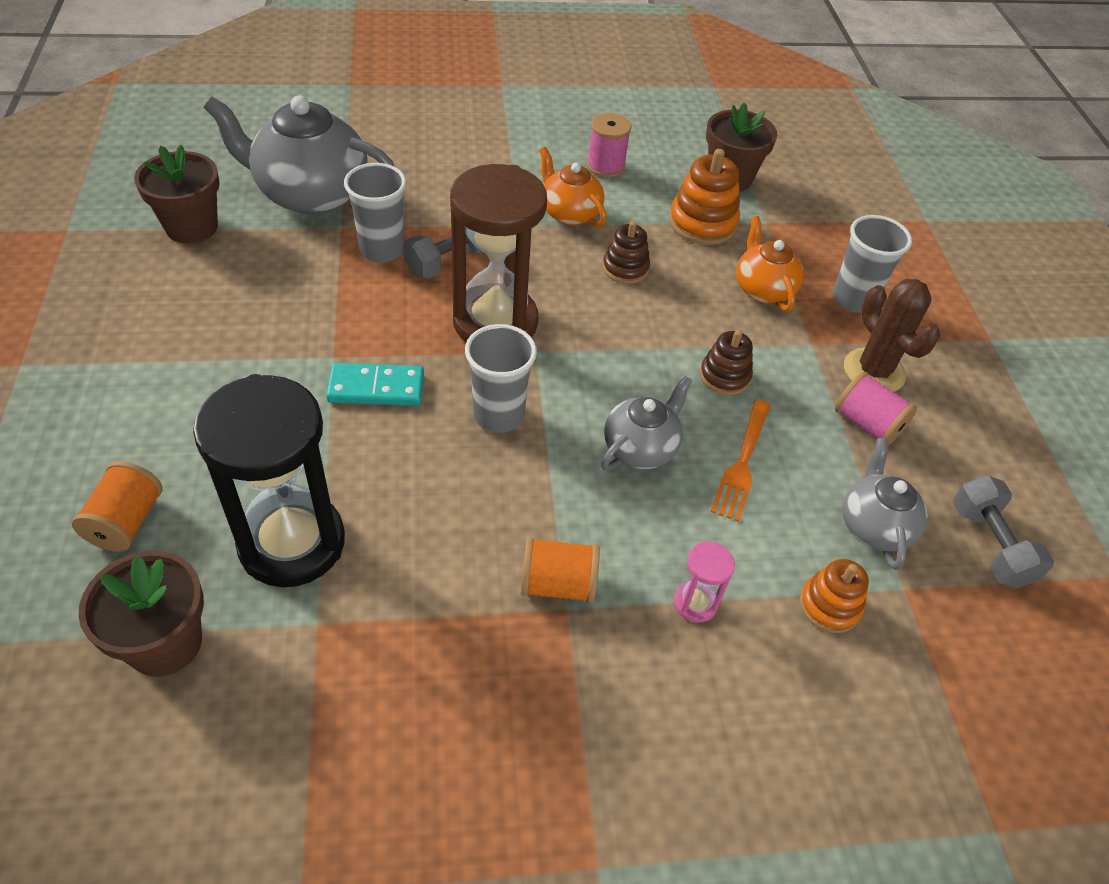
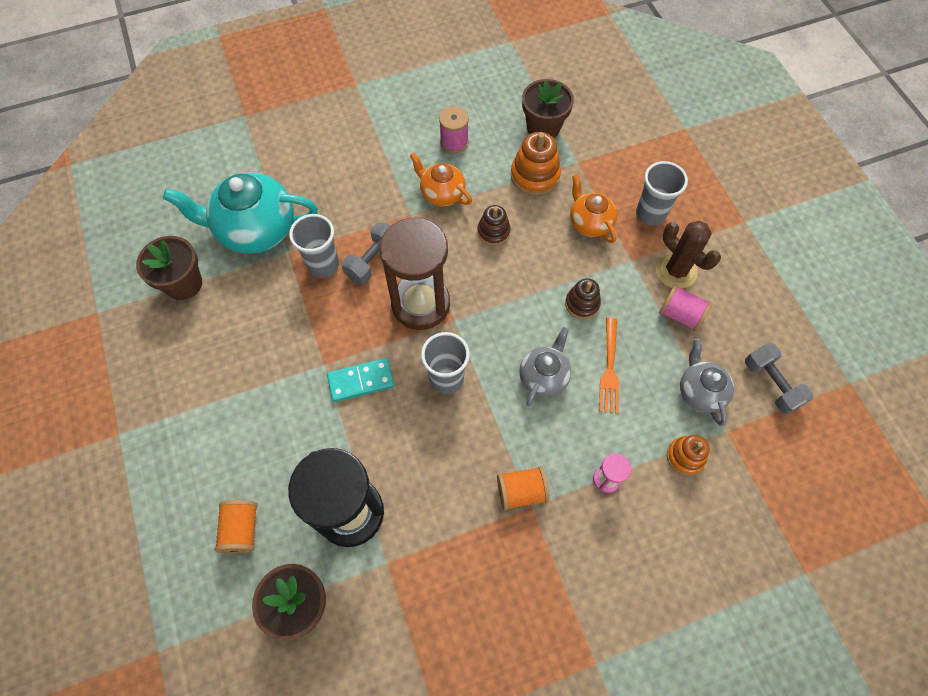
camera: 10 degrees left, 15 degrees up
(310, 194) = (255, 230): grey teapot -> turquoise teapot

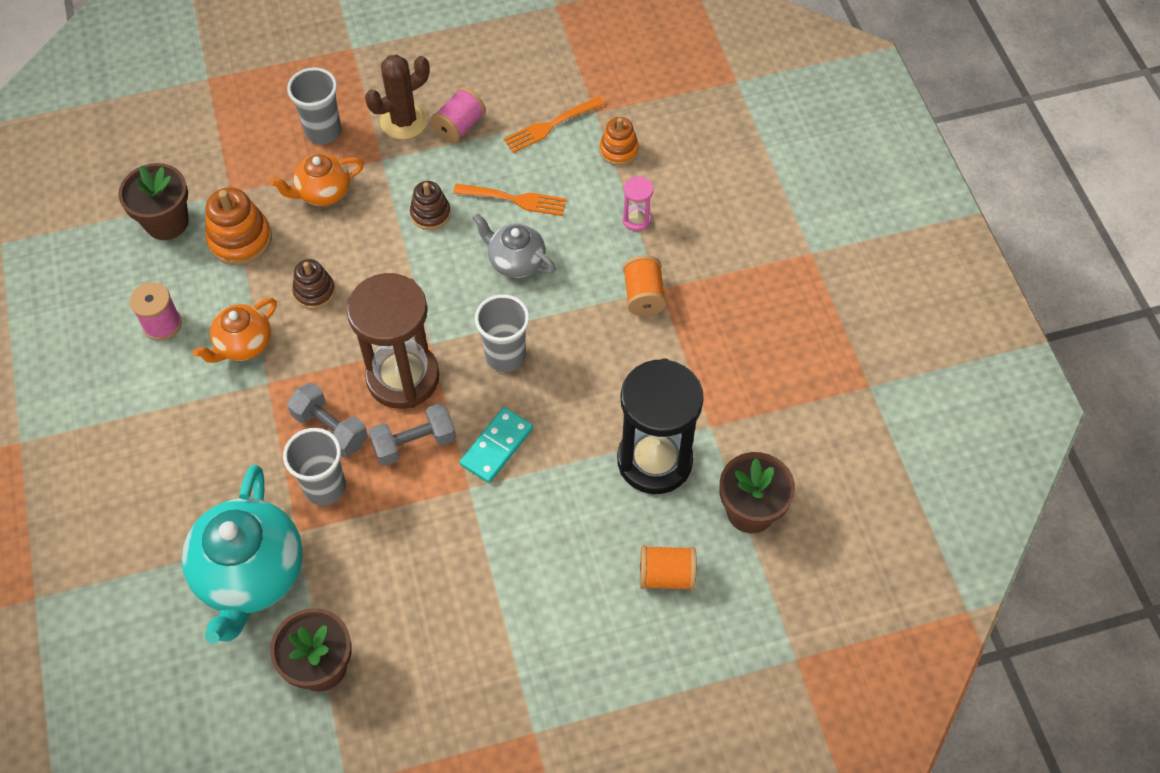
camera: 85 degrees left, 5 degrees down
(361, 381) = (496, 446): turquoise domino -> turquoise domino turned 45 degrees clockwise
(700, 391) = (550, 126): grey teapot -> orange fork
(771, 384) = (549, 66): grey dumbbell -> grey dumbbell (414, 443)

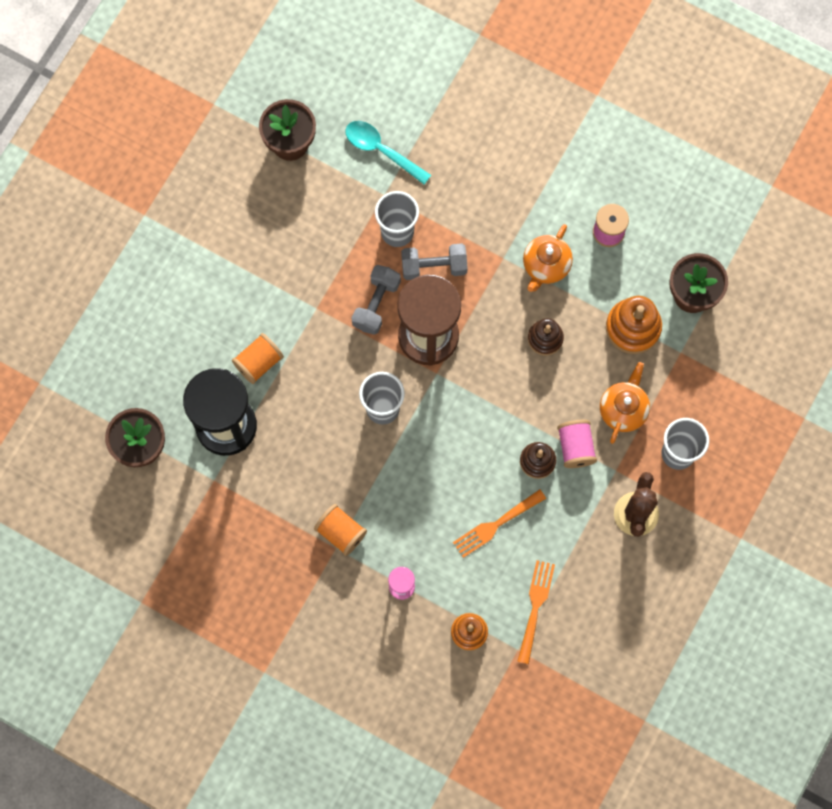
camera: 135 degrees right, 15 degrees up
(243, 344) = (546, 266): orange teapot -> orange teapot turned 150 degrees counterclockwise
(251, 574) = (382, 150): turquoise teapot -> turquoise spoon
(459, 126) = (594, 546): pink spool -> pink spool (575, 447)
(496, 446) = (327, 347): turquoise domino -> none
(515, 261) = (446, 479): grey teapot -> none
(666, 575) = (154, 363): orange spool -> orange spool (259, 362)

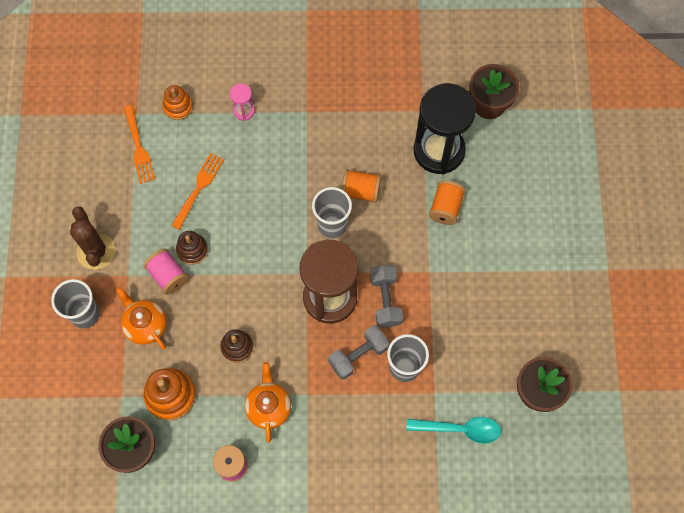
camera: 150 degrees right, 5 degrees down
(341, 532) = (309, 123): orange spool -> orange spool (360, 191)
(623, 409) = (145, 325): orange teapot -> orange teapot turned 150 degrees clockwise

